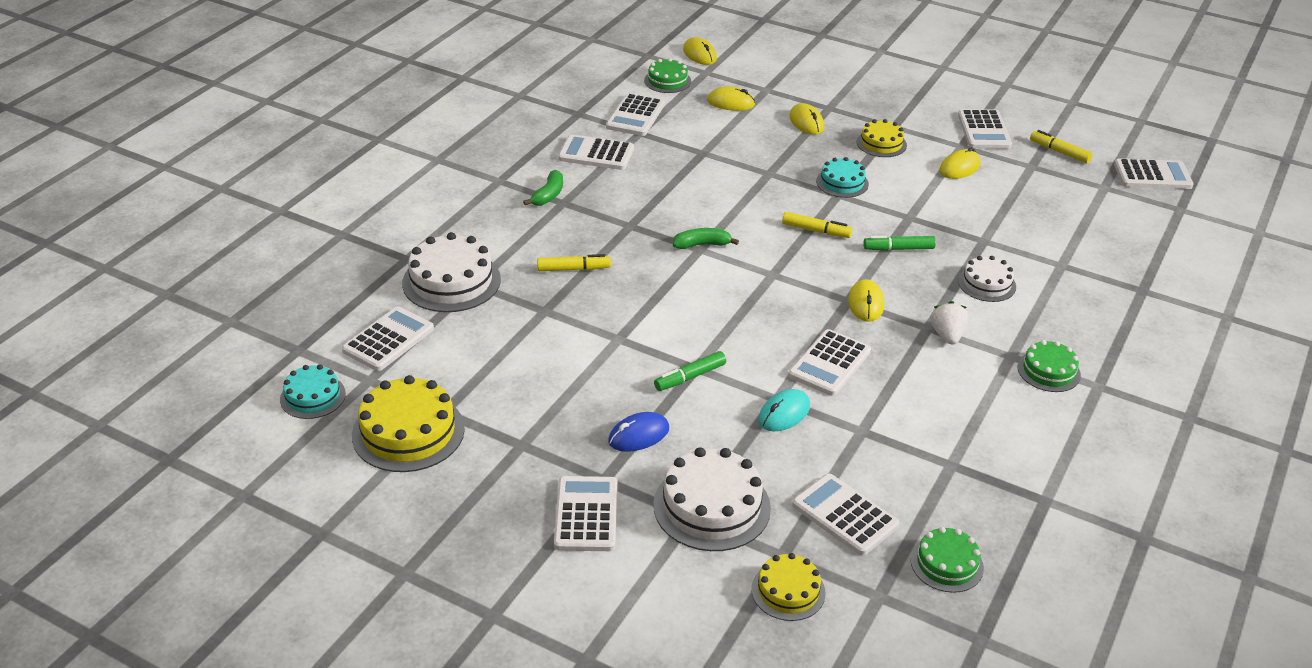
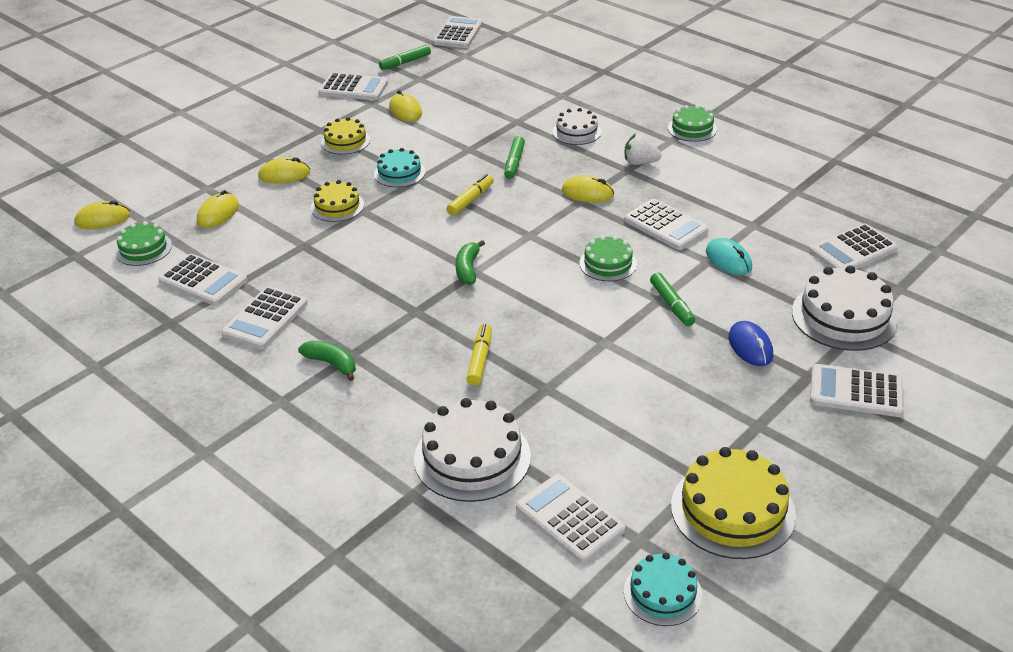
camera: 75 degrees left, 0 degrees up
(788, 591) = (938, 292): yellow cake -> yellow cake (337, 206)
(947, 564) = (903, 214): green cake -> green cake (608, 263)
(1059, 152) = (405, 62): yellow marker -> green marker

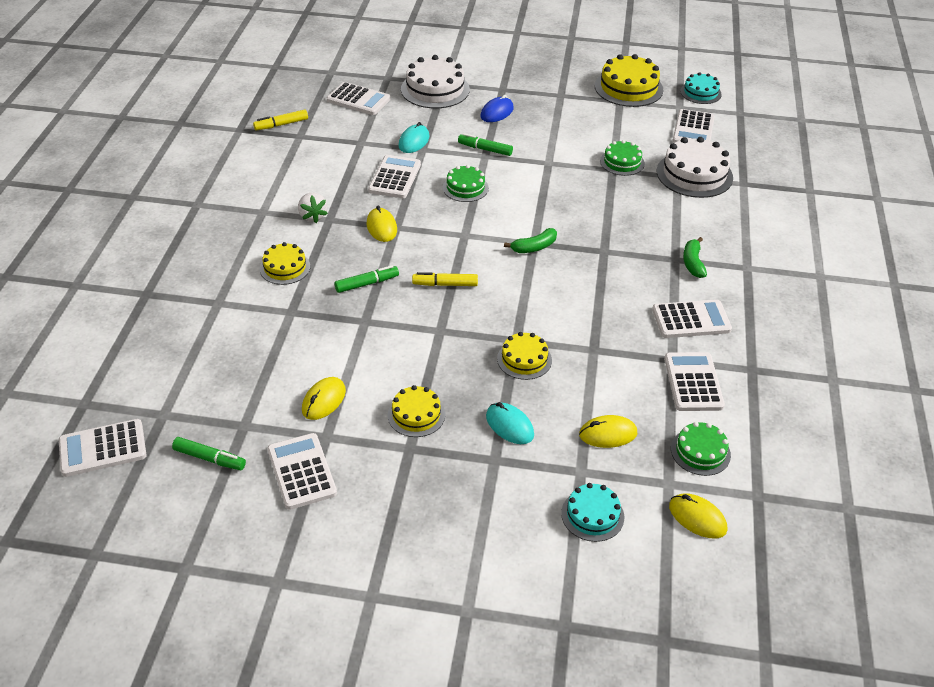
camera: 125 degrees left, 5 degrees up
(284, 175) = (509, 425): yellow mouse -> turquoise mouse
(399, 173) = (440, 346): turquoise cake -> turquoise cake (592, 515)
(480, 360) = (618, 203): yellow marker -> yellow marker (281, 125)
(576, 132) = (285, 267): white cake -> yellow cake
(672, 305) = (485, 149): green marker -> green marker turned 105 degrees counterclockwise
(692, 128) = (233, 206): green cake -> green cake (622, 162)
(856, 392) = (500, 73): white calculator -> none

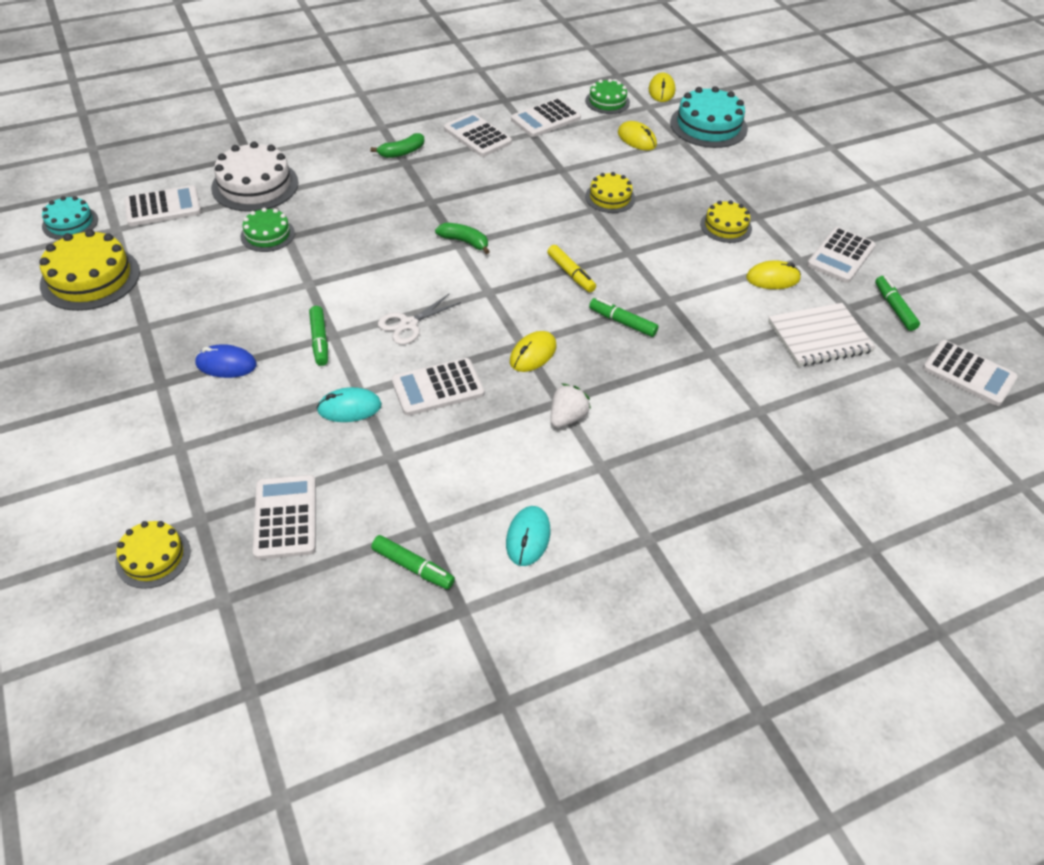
camera: 125 degrees left, 5 degrees up
(237, 383) = (819, 337): none -> white notebook
(281, 125) = (413, 567): yellow marker -> green marker
(285, 267) = (663, 391): yellow cake -> yellow cake (153, 557)
(435, 89) = (203, 449): white cake -> none
(465, 188) = (408, 324): green cake -> white scissors
(509, 425) = (681, 181): turquoise mouse -> turquoise mouse (528, 537)
(592, 515) = (708, 126): turquoise cake -> turquoise cake, size x1.69

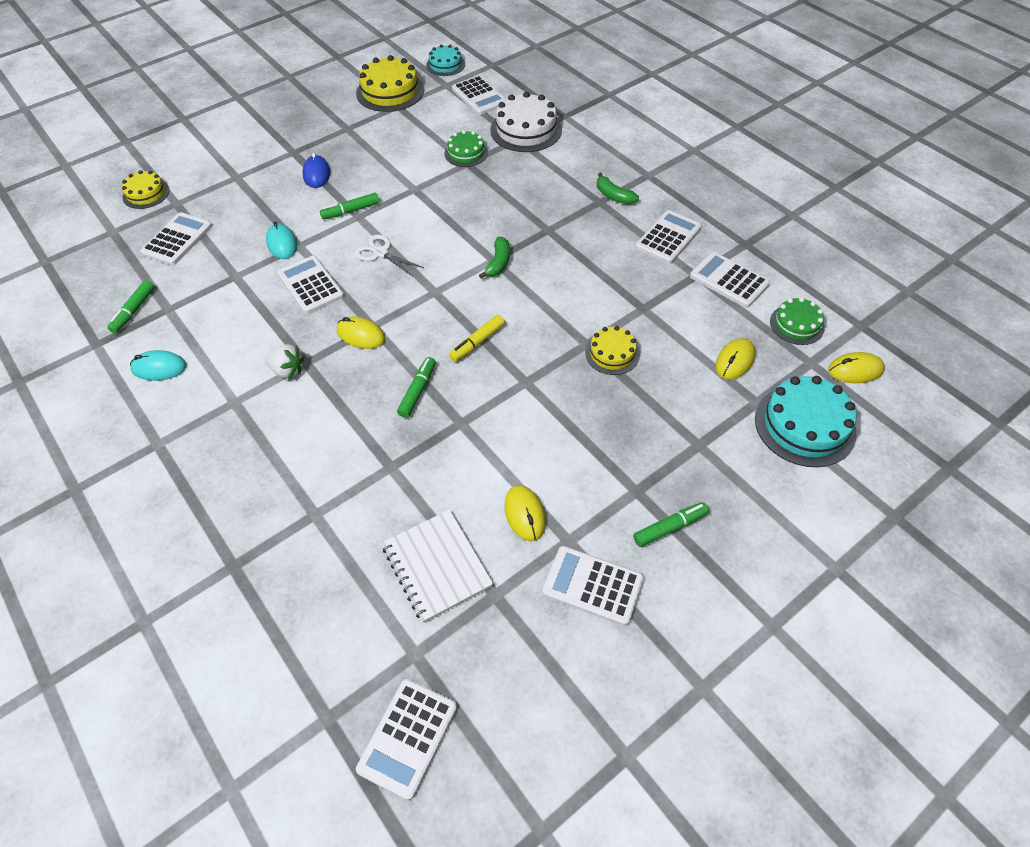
camera: 80 degrees right, 5 degrees up
(285, 517) = (177, 239): white calculator -> white calculator turned 45 degrees counterclockwise
(726, 226) = (604, 461): yellow cake -> none
(894, 308) = (510, 649): green marker -> green marker (669, 527)

